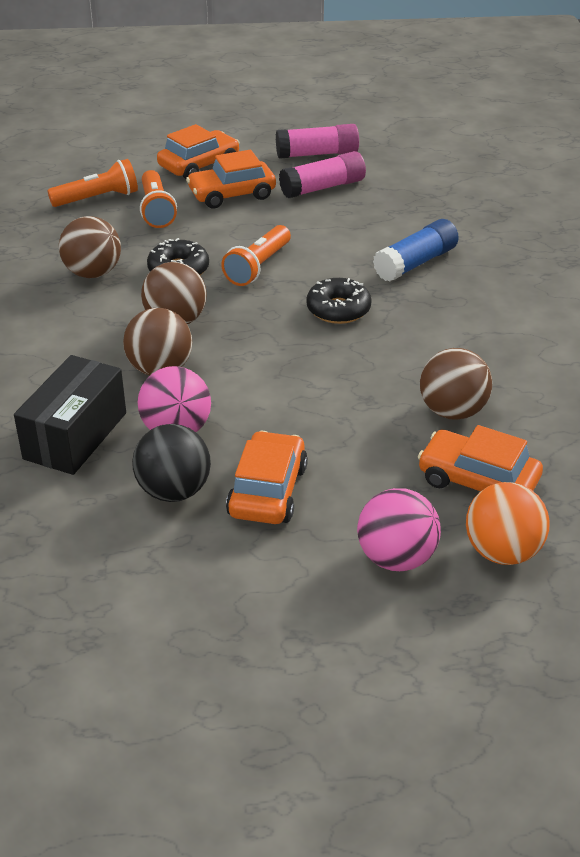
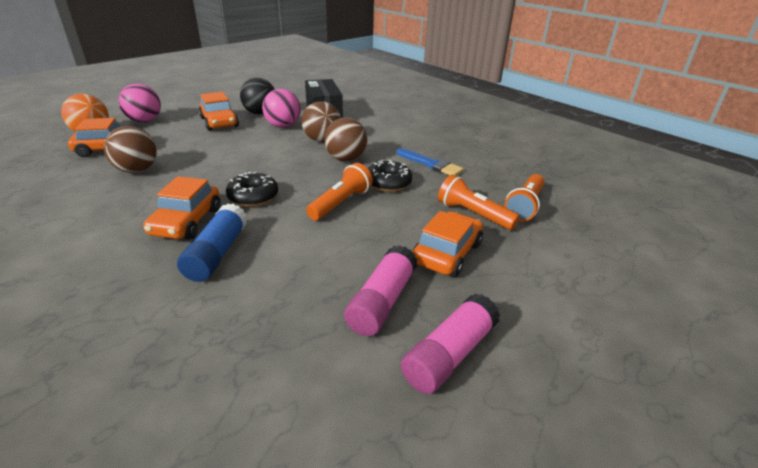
camera: 140 degrees right, 5 degrees down
(93, 273) = (431, 164): brown ball -> blue brush
(199, 165) = (524, 272): orange car -> orange car (186, 221)
(258, 267) = (341, 203): orange flashlight -> orange flashlight turned 45 degrees clockwise

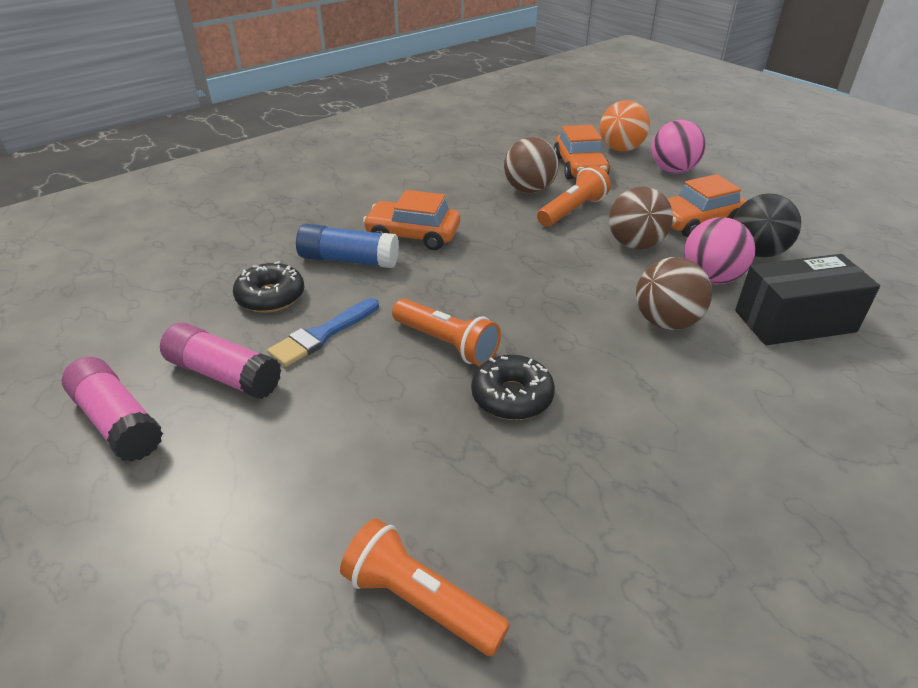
camera: 95 degrees right, 5 degrees up
(253, 197) = (466, 271): black donut -> black donut (271, 297)
(346, 159) = (595, 349): brown ball -> brown ball (635, 245)
(431, 164) = (597, 465): blue brush -> blue brush (322, 335)
(447, 253) = (296, 446): orange car -> none
(473, 214) = (398, 501): orange flashlight -> orange flashlight (572, 210)

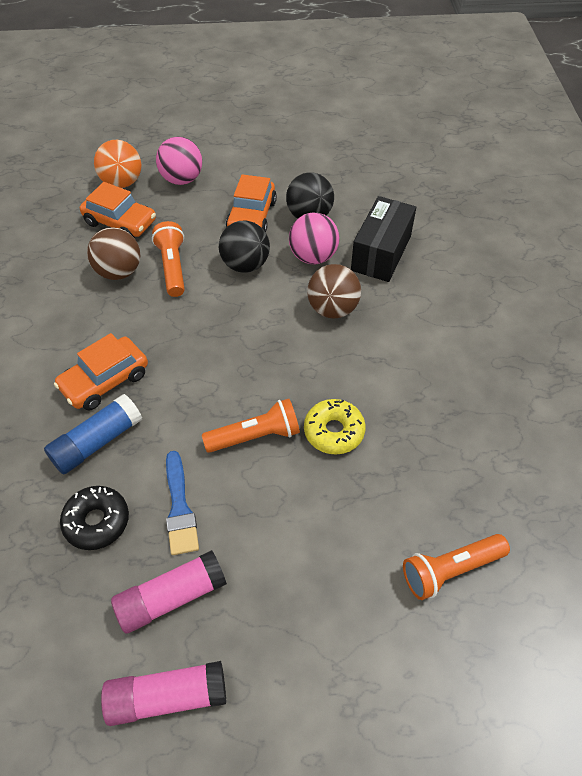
camera: 55 degrees left, 15 degrees up
(512, 396) = (334, 431): black donut -> yellow donut
(635, 245) = (245, 265): brown ball -> black ball

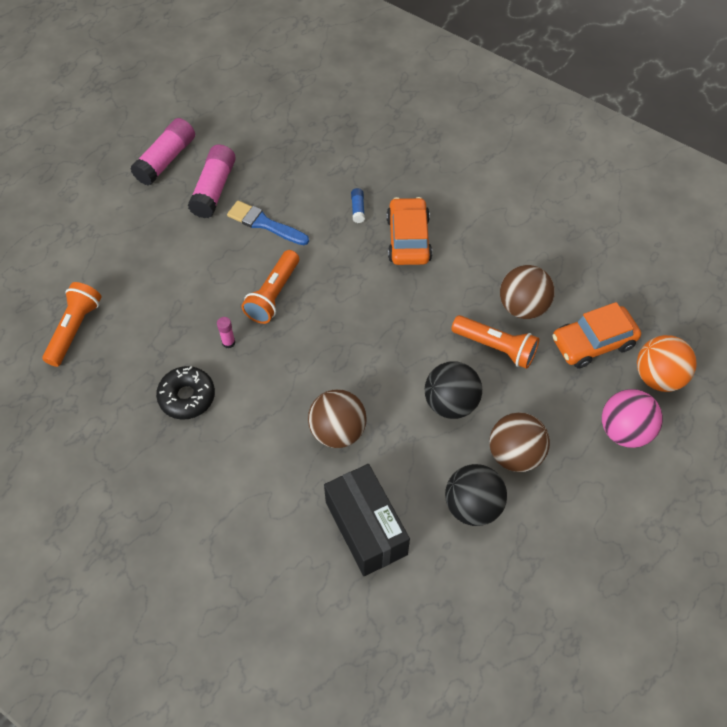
camera: 130 degrees right, 5 degrees up
(97, 442) = (358, 209): blue glue stick -> blue glue stick, size x0.46
(97, 521) = (298, 181): black donut -> black donut (187, 397)
(252, 216) = (515, 454): orange car -> brown ball
(313, 257) = (413, 465): pink ball -> none
(334, 431) = (228, 342): yellow donut -> pink glue stick

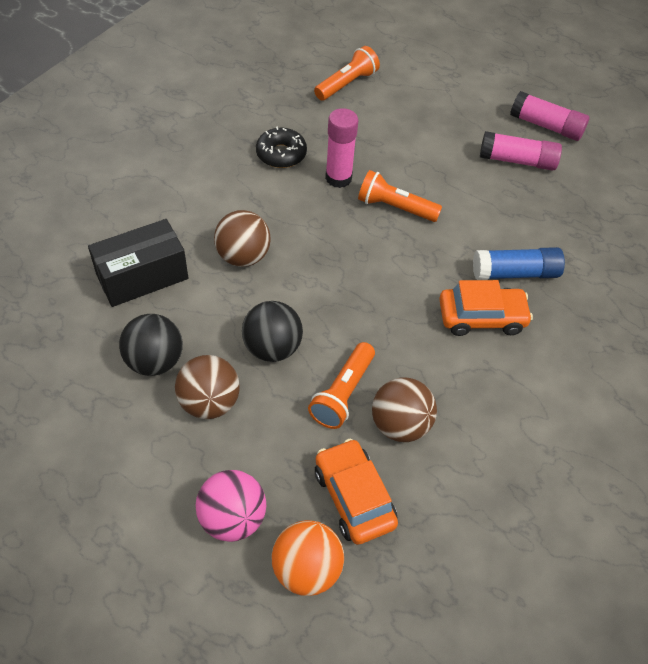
camera: 85 degrees right, 5 degrees down
(75, 329) = (347, 84): orange flashlight -> orange flashlight turned 60 degrees counterclockwise
(228, 342) = (338, 178): pink glue stick -> pink glue stick, size x2.17
(264, 224) = (481, 199): blue brush -> none
(358, 209) = (515, 273): blue glue stick -> blue glue stick, size x2.17

